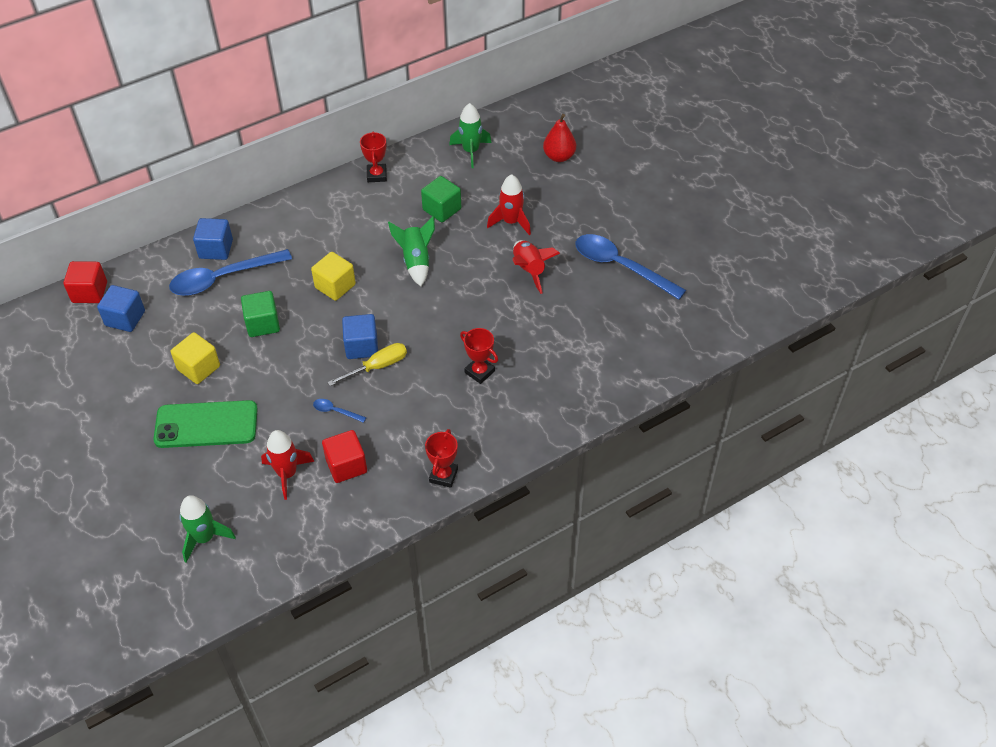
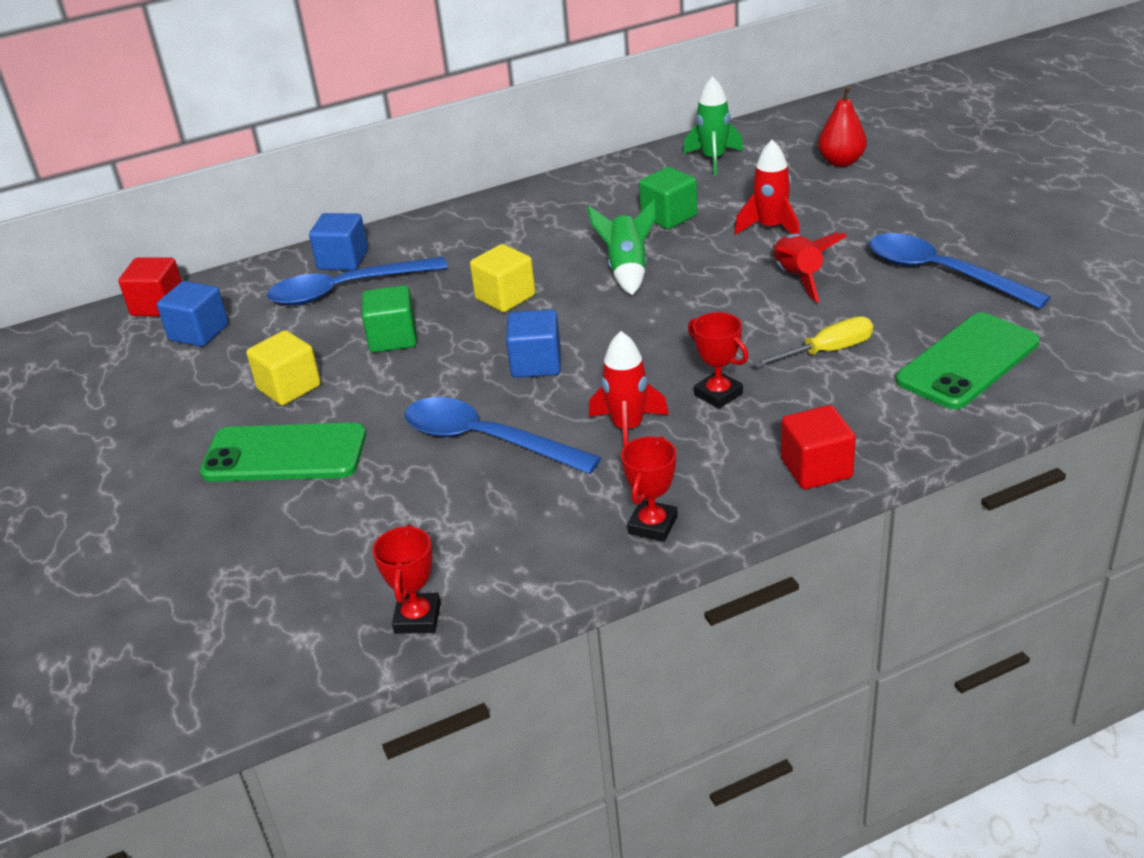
camera: 10 degrees right, 15 degrees down
(204, 538) = (248, 601): green rocket -> none
(287, 474) = (397, 518): red rocket -> red rocket (628, 428)
(335, 411) = (486, 440): blue spoon -> blue spoon, size x2.39
(346, 465) = (494, 509): red cube -> red cube (816, 468)
(377, 175) = (579, 184): red trophy -> red trophy (417, 618)
(377, 366) = (558, 387): yellow screwdriver -> yellow screwdriver (827, 351)
(632, 344) = (968, 362): none -> green phone

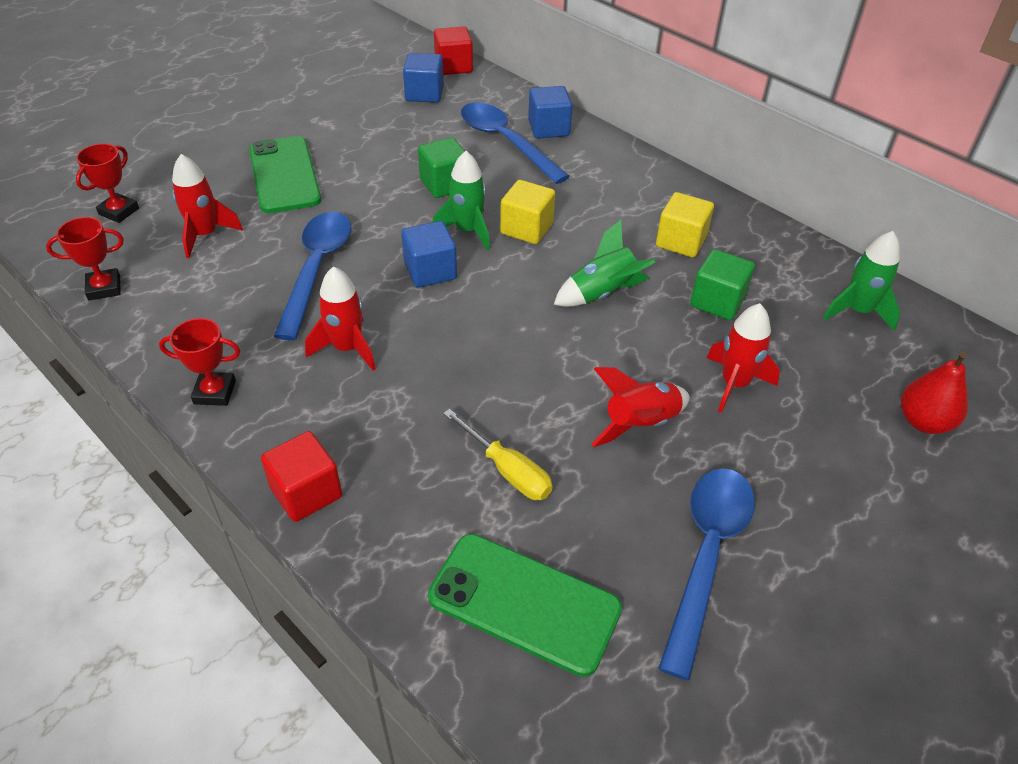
camera: 65 degrees right, 10 degrees up
(289, 387) = (366, 153): yellow cube -> yellow cube (681, 241)
(364, 526) = (205, 235): none -> red rocket
(485, 333) = (467, 231): none -> green rocket
(718, 394) = (412, 399): red trophy -> red trophy (119, 211)

